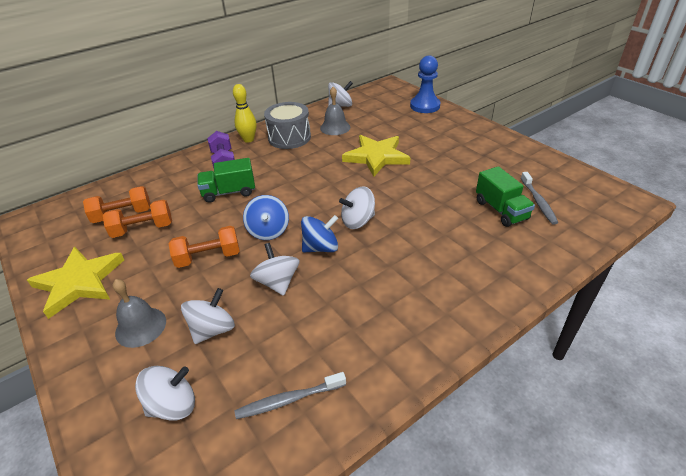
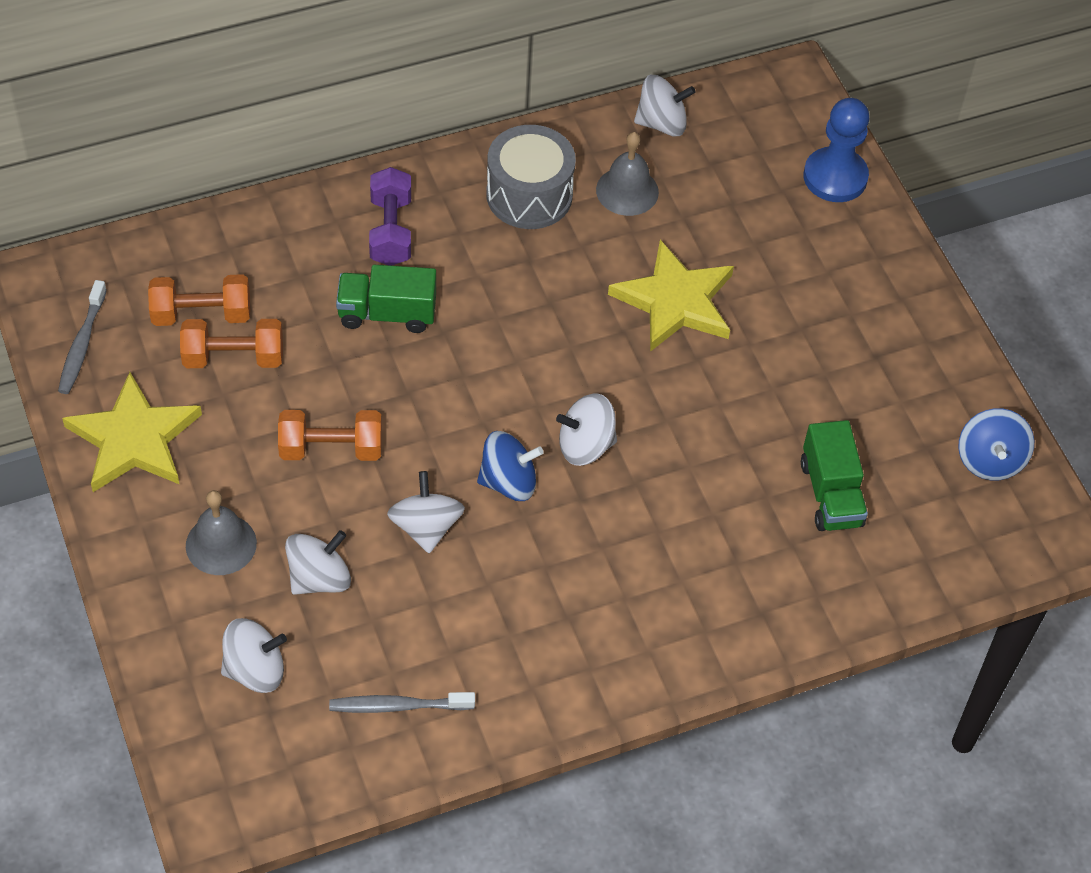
camera: 10 degrees right, 15 degrees up
(248, 139) = (449, 177): yellow bowling pin -> none
(268, 231) = (435, 422): blue spinning top -> blue spinning top (989, 460)
(538, 202) = (904, 495): grey toothbrush -> grey toothbrush (82, 344)

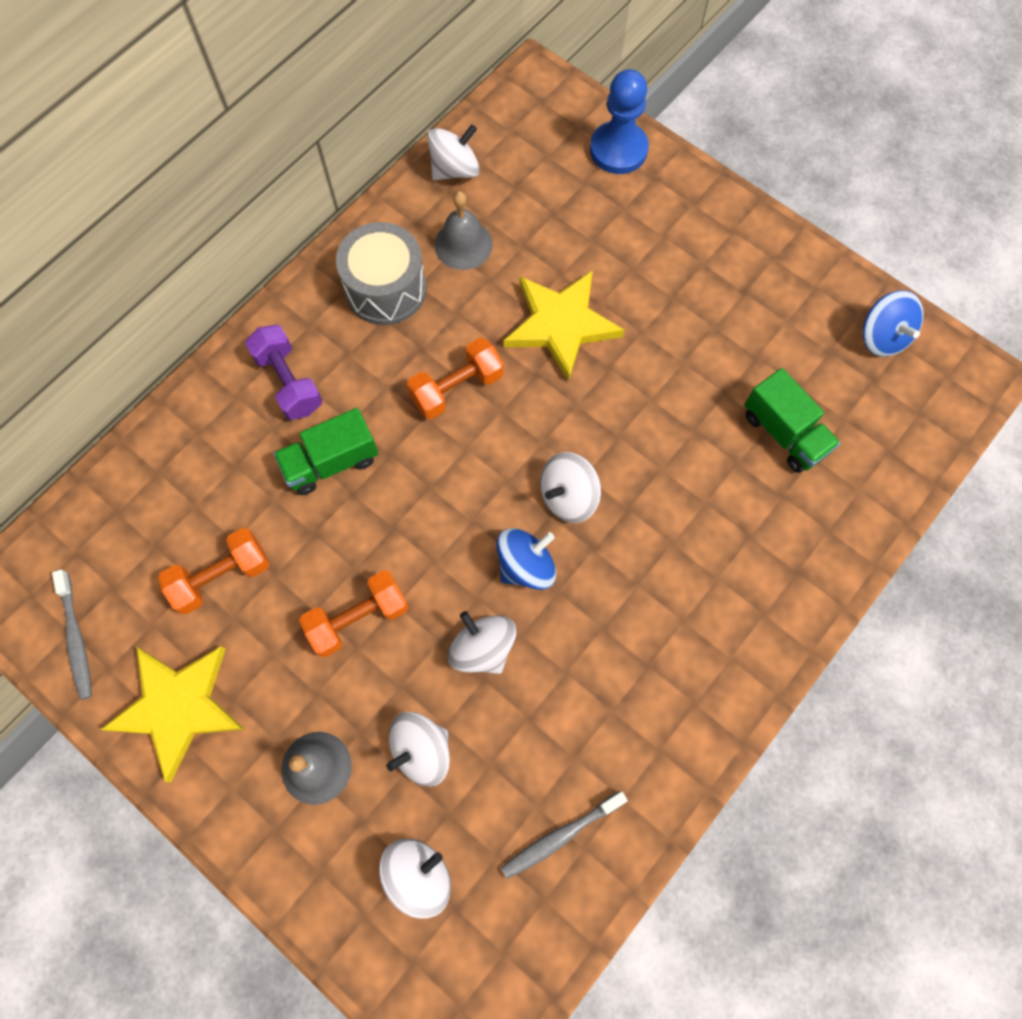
camera: 25 degrees left, 15 degrees up
(201, 314) = (169, 550): orange dumbbell -> orange dumbbell (457, 388)
(319, 578) = (421, 750): white spinning top -> white spinning top turned 150 degrees counterclockwise

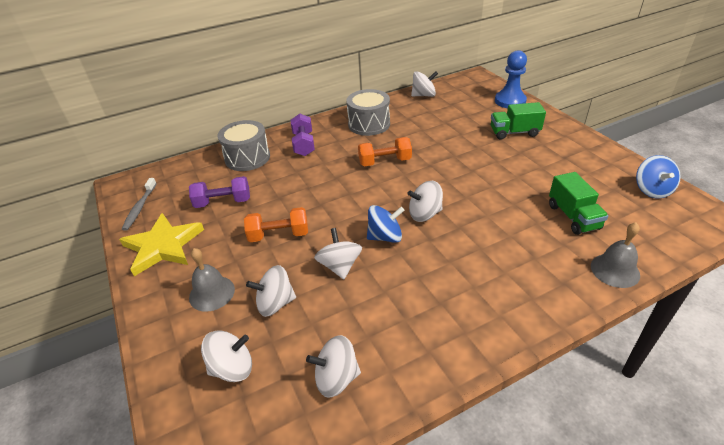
camera: 25 degrees right, 30 degrees down
(201, 450) = (247, 158): none -> grey drum
(221, 576) = (223, 202): orange dumbbell -> purple dumbbell
(331, 462) = (305, 174): green truck -> green truck (514, 132)
(463, 244) = (415, 117): grey bell -> grey bell (615, 270)
(560, 836) = (336, 378): grey toothbrush -> white spinning top
(561, 324) = (452, 150): yellow star -> none

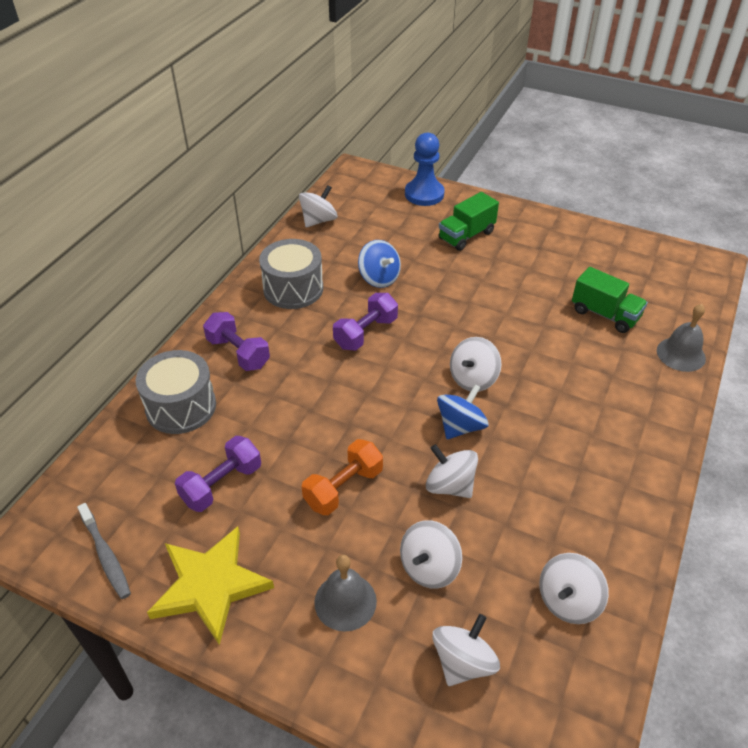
camera: 40 degrees left, 5 degrees up
(385, 162) = (366, 333): orange dumbbell -> purple dumbbell
(652, 190) = (640, 254): blue spinning top -> blue spinning top (379, 278)

